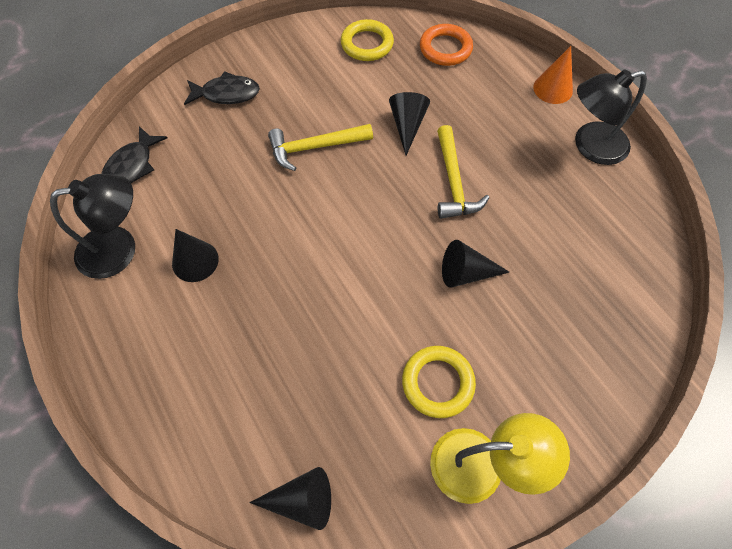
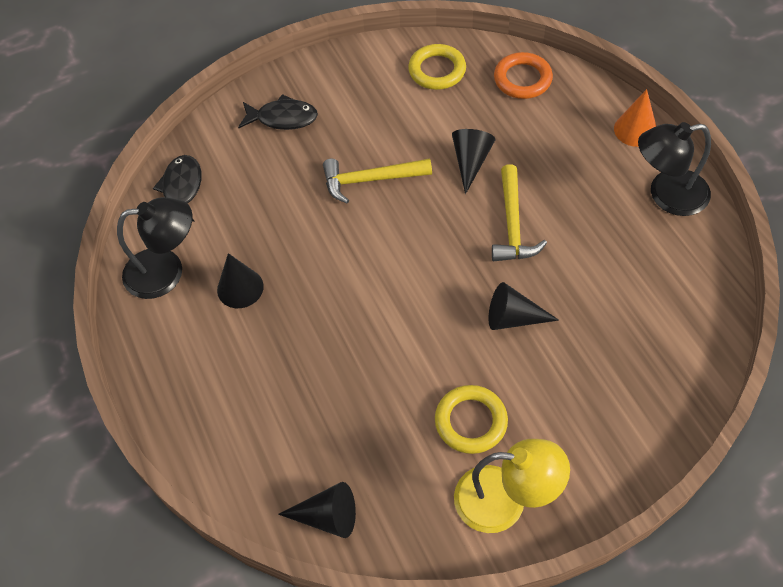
camera: 10 degrees right, 5 degrees down
(132, 166) = (182, 189): black fish -> black fish turned 150 degrees clockwise

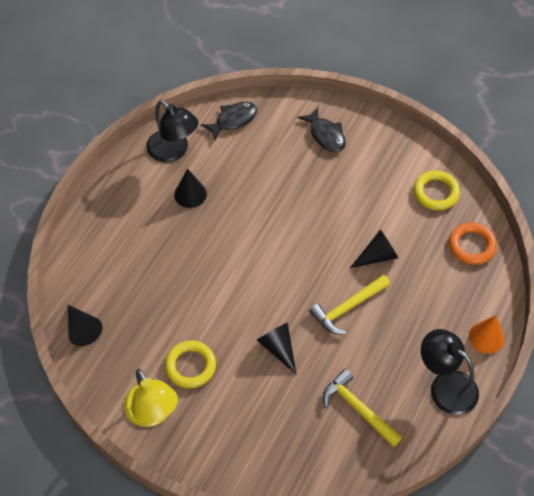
camera: 50 degrees right, 0 degrees up
(371, 180) = (318, 210): yellow hammer -> yellow hammer (358, 409)

